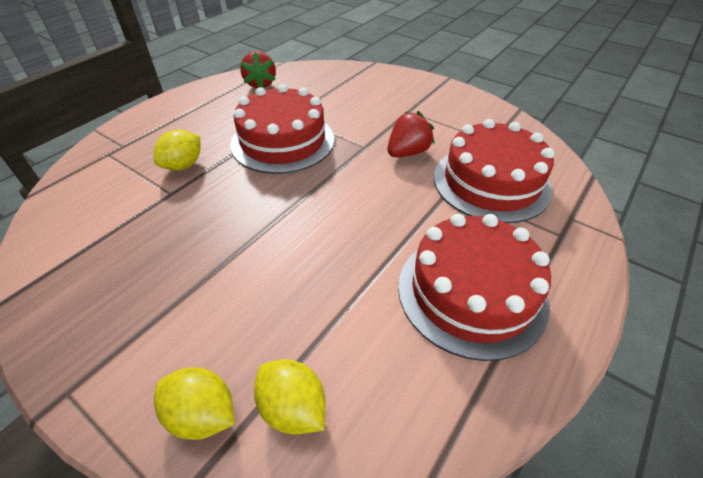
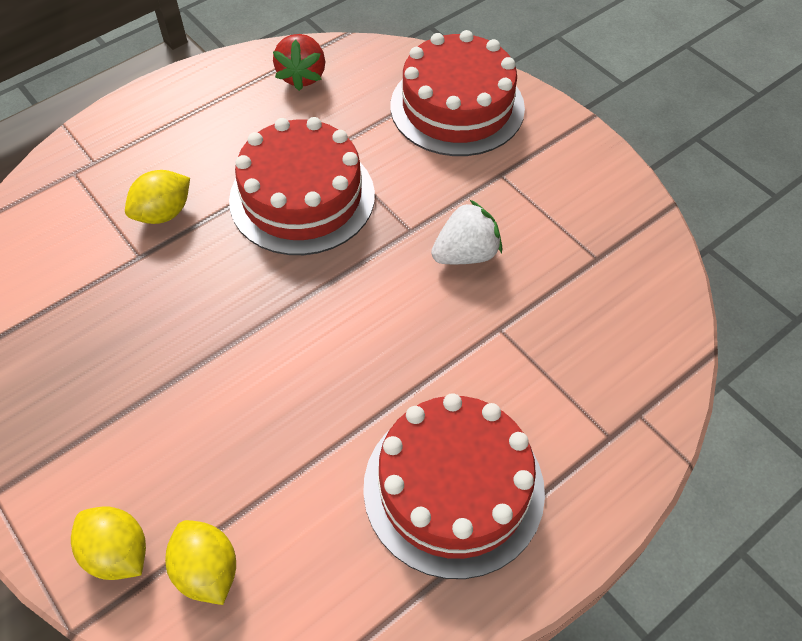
camera: 15 degrees right, 10 degrees up
(407, 152) = (466, 254): red strawberry -> white strawberry
(491, 182) = (559, 331): red cake -> red cake (457, 107)

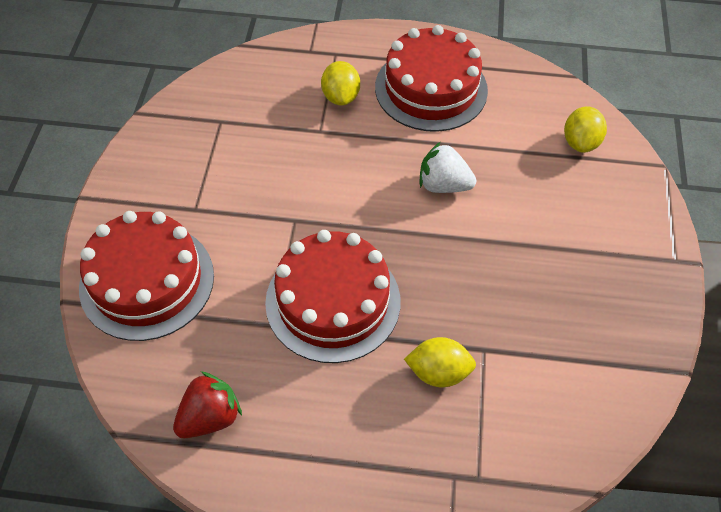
camera: 135 degrees left, 0 degrees up
(118, 553) = (621, 181): yellow lemon -> yellow lemon (341, 97)
(466, 254) = (283, 180): white strawberry -> white strawberry (443, 185)

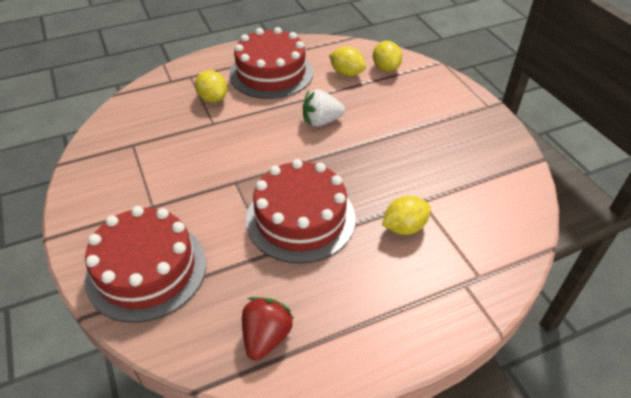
camera: 30 degrees left, 10 degrees down
(523, 129) = (347, 73): none -> yellow lemon

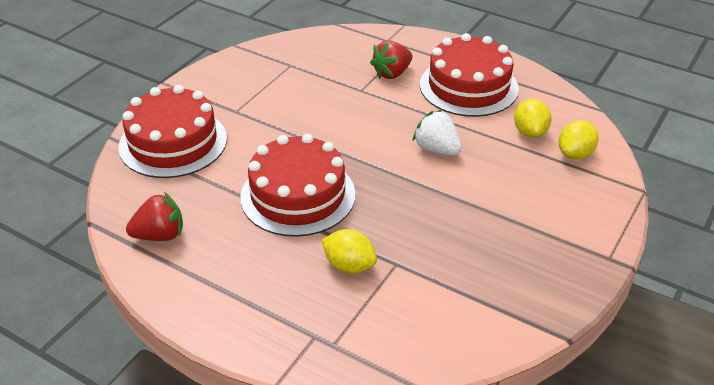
camera: 55 degrees right, 5 degrees down
(213, 98) = (392, 73): yellow lemon -> red strawberry

